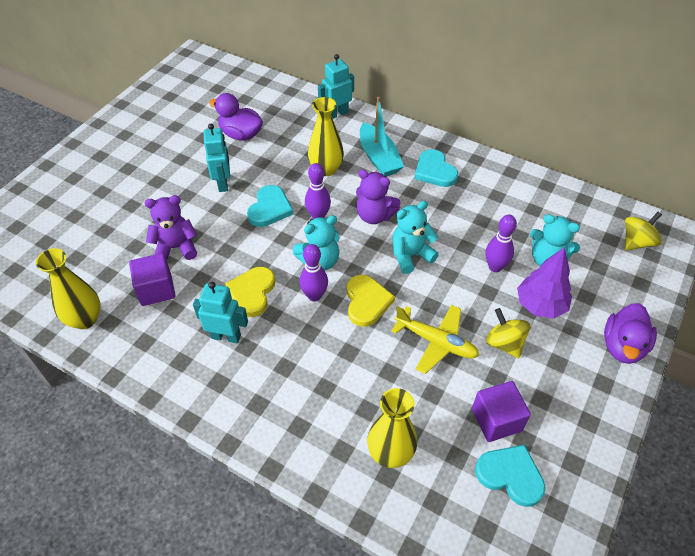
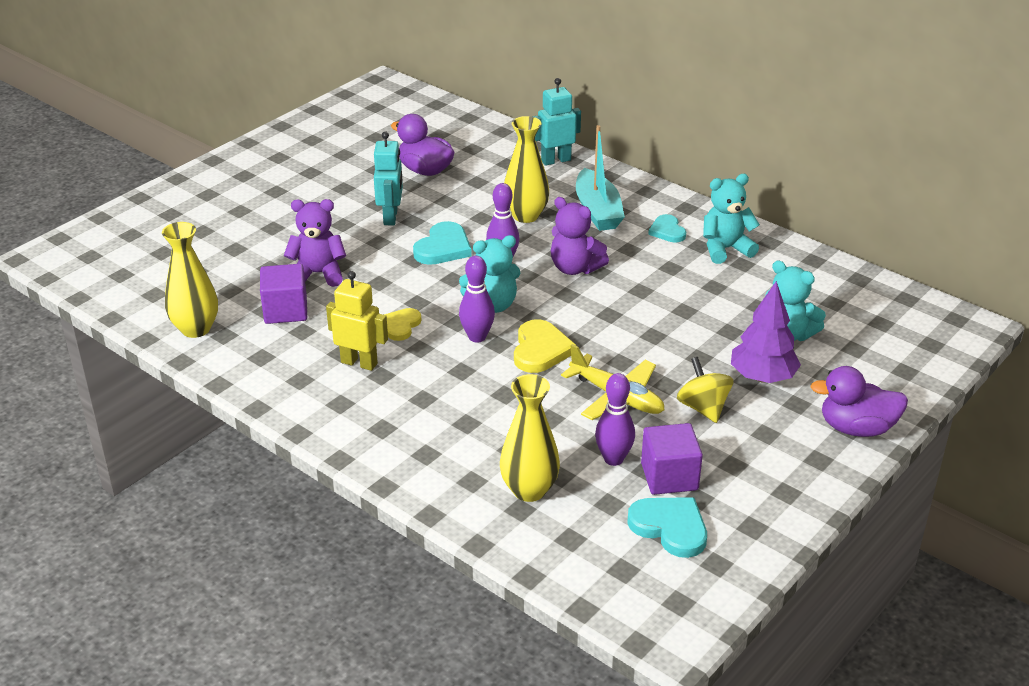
camera: 10 degrees right, 15 degrees down
(226, 336) = (359, 363): turquoise robot -> yellow robot
(252, 292) = (401, 326): yellow heart -> yellow heart, size x0.65
(410, 255) = (610, 311): turquoise teddy bear -> turquoise teddy bear (725, 249)
(434, 171) = (667, 231): turquoise heart -> turquoise heart, size x0.65
(495, 267) = (716, 334): purple bowling pin -> purple bowling pin (613, 459)
(622, 346) = (856, 428): purple duck -> purple duck turned 60 degrees clockwise
(636, 242) = (914, 329): yellow spinning top -> none

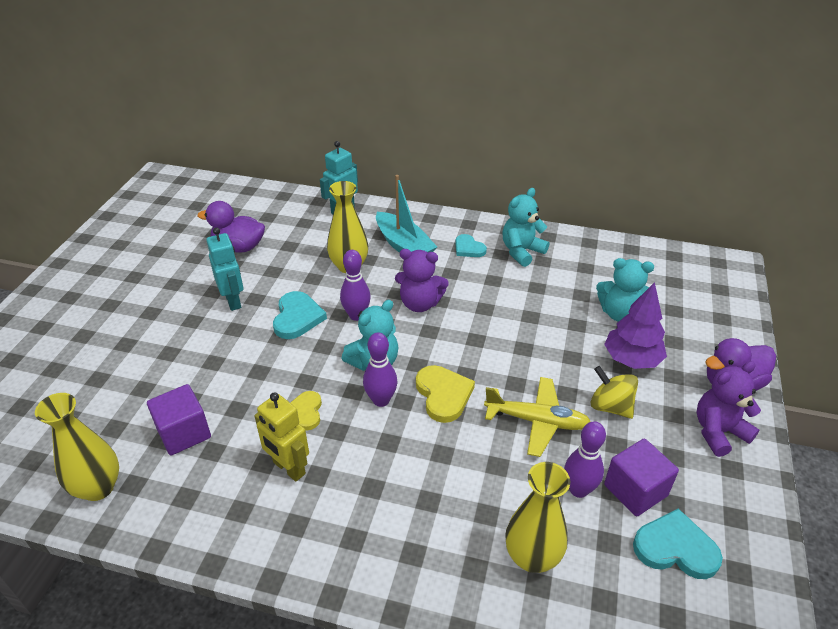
camera: 25 degrees left, 5 degrees up
(318, 274) = (195, 381): purple teddy bear -> purple teddy bear (718, 432)
(359, 363) = (288, 468): yellow robot -> yellow robot turned 135 degrees counterclockwise

